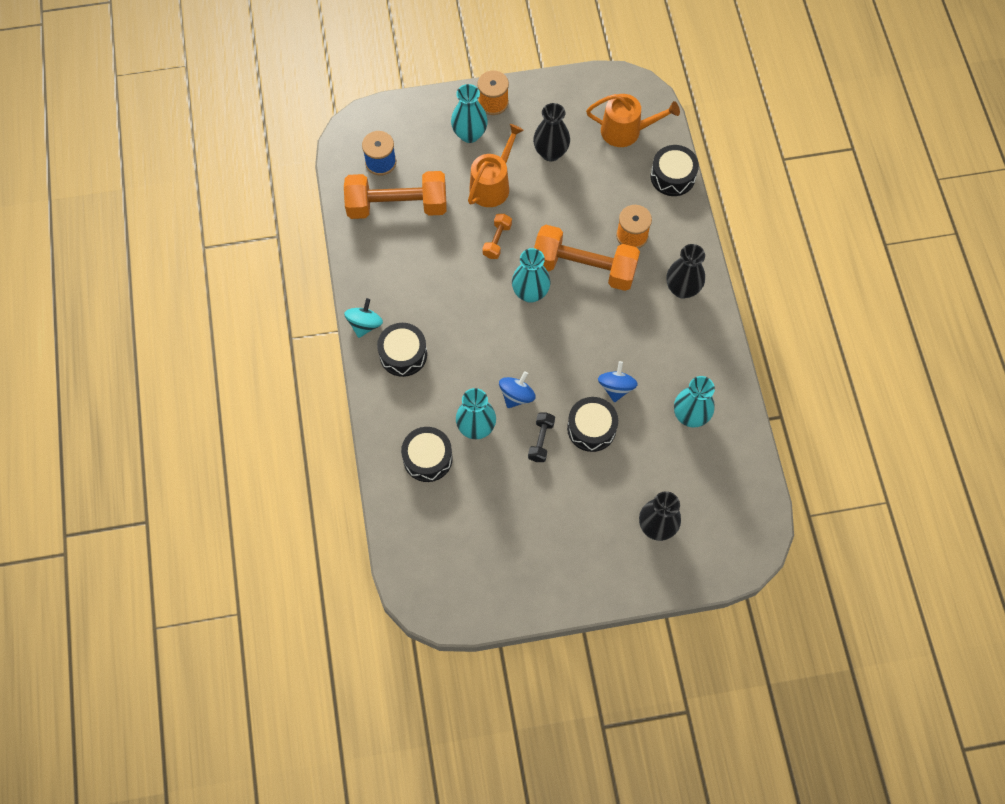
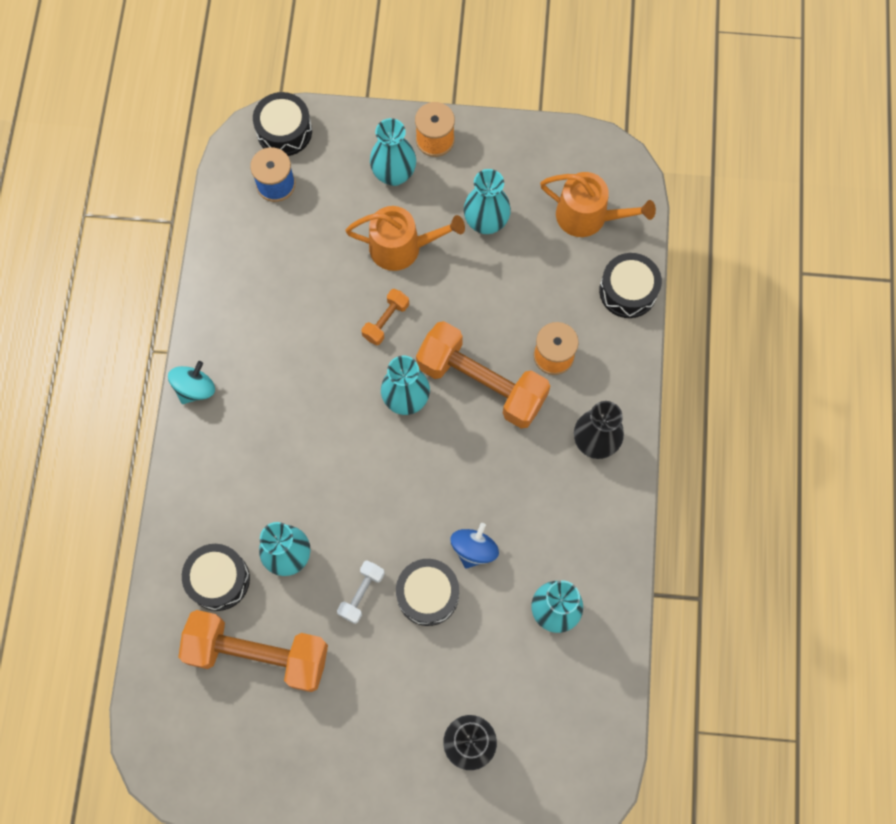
camera: 15 degrees right, 5 degrees up
(397, 206) = (279, 246): orange dumbbell -> orange dumbbell (258, 654)
(403, 354) = (229, 438): black drum -> black drum (284, 131)
(492, 185) = (402, 247): orange watering can -> orange watering can turned 45 degrees clockwise
(516, 396) = (349, 528): blue spinning top -> none
(541, 440) = (361, 593): black dumbbell -> white dumbbell
(550, 152) = (486, 222): black vase -> turquoise vase

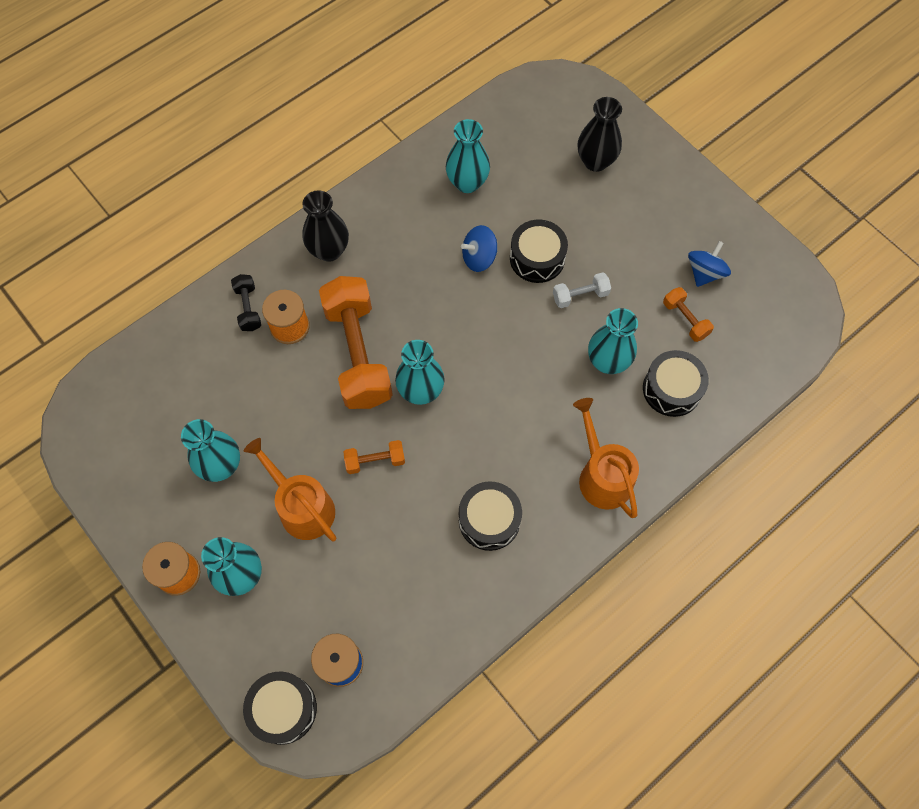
camera: 135 degrees left, 5 degrees down
(195, 388) = (568, 544): turquoise spinning top -> none
(258, 654) = (685, 319): orange dumbbell -> orange dumbbell, size x0.44
(278, 716) = (704, 273): none -> blue spinning top
(588, 216) = (148, 399): orange watering can -> orange watering can (602, 476)
(599, 340) = (248, 308): none -> black dumbbell
(628, 291) = (189, 322): black drum -> black drum (489, 520)

